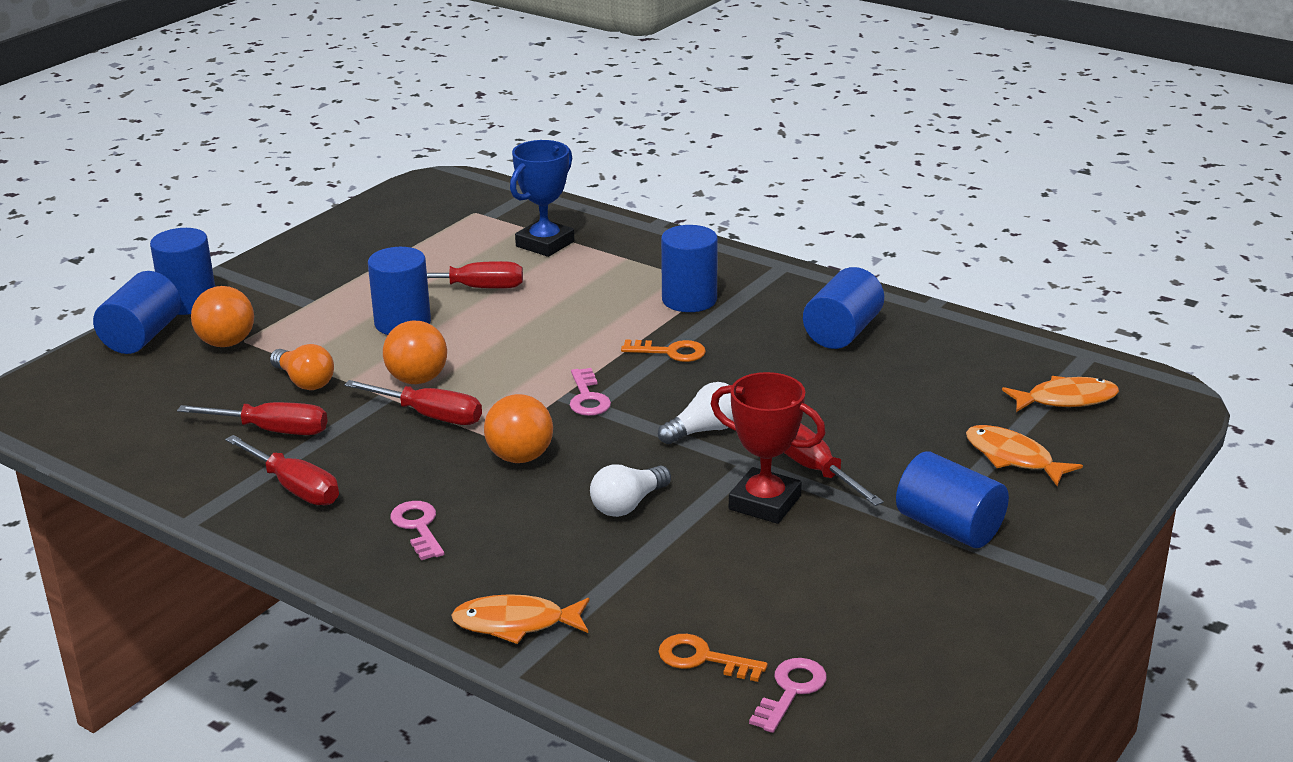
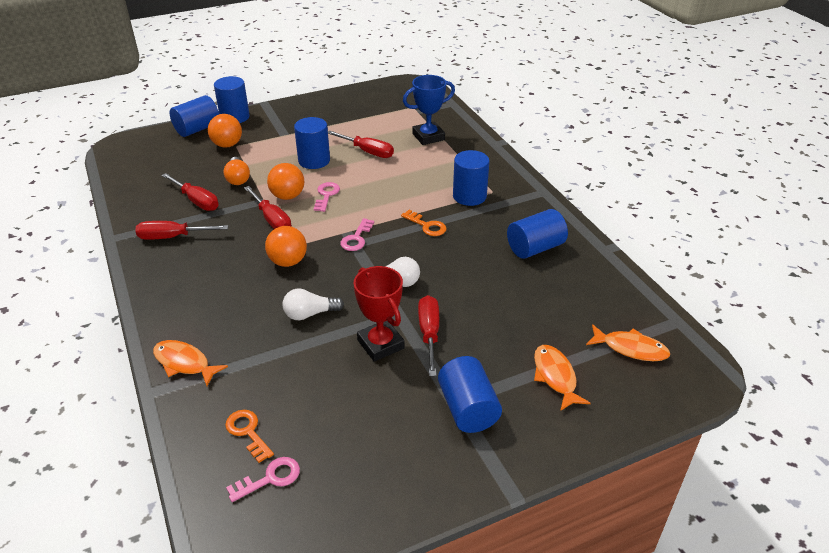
camera: 30 degrees right, 10 degrees up
(294, 487) = (173, 237): red screwdriver -> red screwdriver turned 105 degrees clockwise
(418, 527) = (201, 283): pink key -> pink key (326, 195)

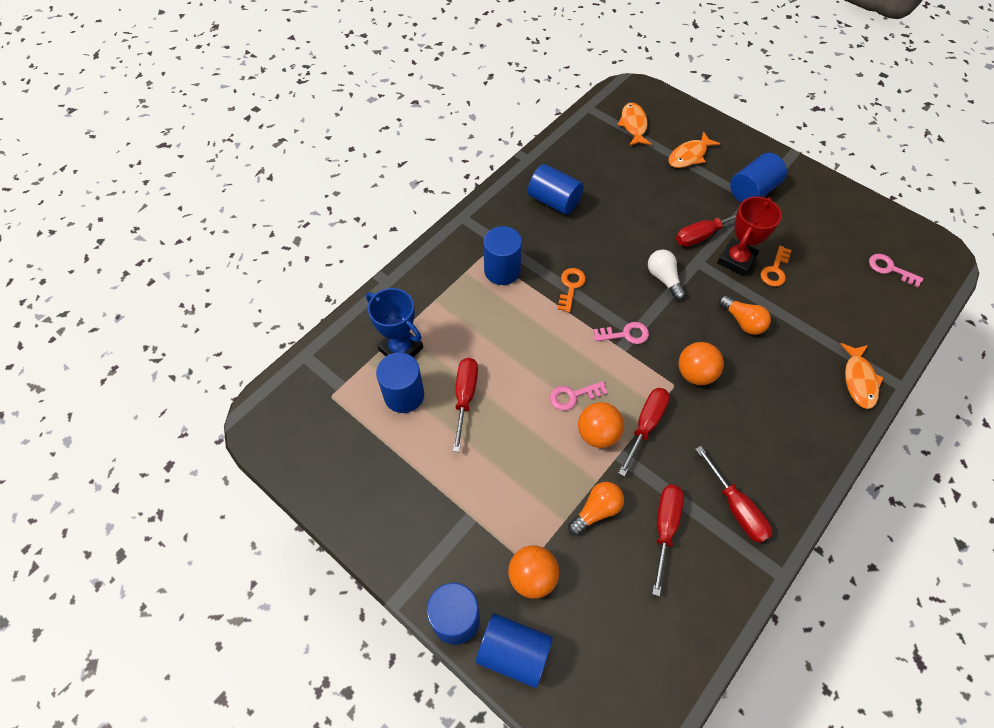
camera: 115 degrees left, 20 degrees up
(248, 432) = (873, 300): orange key -> orange key (775, 270)
(310, 314) = (742, 321): white light bulb -> orange light bulb
(314, 161) = (513, 445): blue cylinder -> blue cylinder (404, 395)

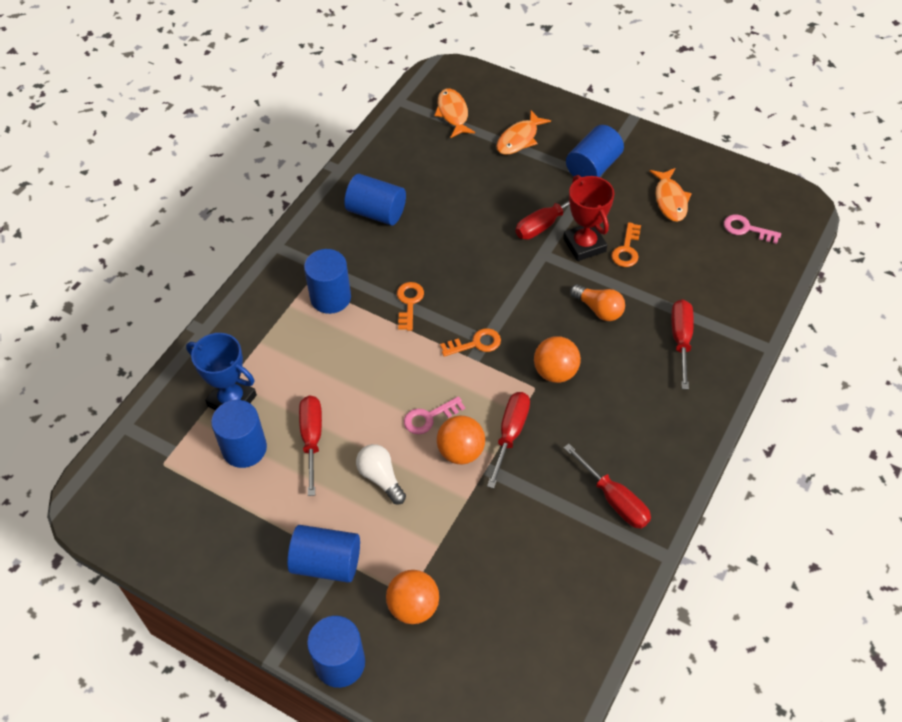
camera: 10 degrees left, 5 degrees down
(514, 652) = (406, 683): blue cylinder -> blue cylinder (326, 563)
(596, 511) = (470, 529): orange light bulb -> none
(625, 334) = (475, 343): pink key -> orange key
(663, 279) = (509, 278): white light bulb -> white light bulb (381, 478)
(664, 528) = (543, 534): red screwdriver -> red screwdriver (681, 340)
(736, 260) = (584, 245): red trophy -> red trophy turned 45 degrees counterclockwise
(858, 380) = (725, 350): orange fish -> orange fish (670, 200)

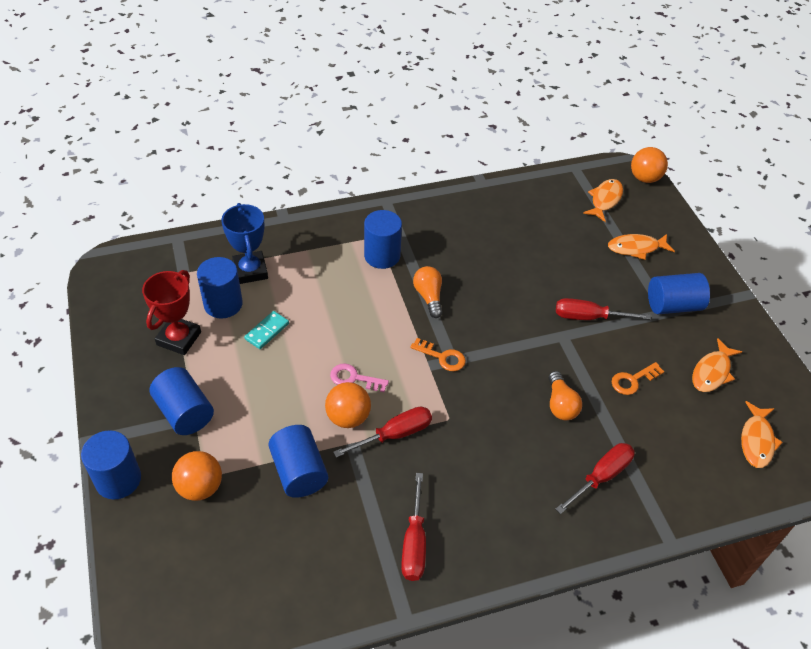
camera: 40 degrees right, 5 degrees down
(312, 439) = (267, 331): red screwdriver -> turquoise domino
(376, 212) = (475, 225): blue cylinder -> blue cylinder (299, 472)
(381, 478) = (278, 390): white light bulb -> none
(409, 303) = (429, 297): orange key -> orange light bulb
(555, 372) = (476, 420): orange ball -> orange ball (644, 178)
(584, 245) = (602, 353): red trophy -> red trophy (179, 338)
(746, 229) = (756, 440): pink key -> orange fish

